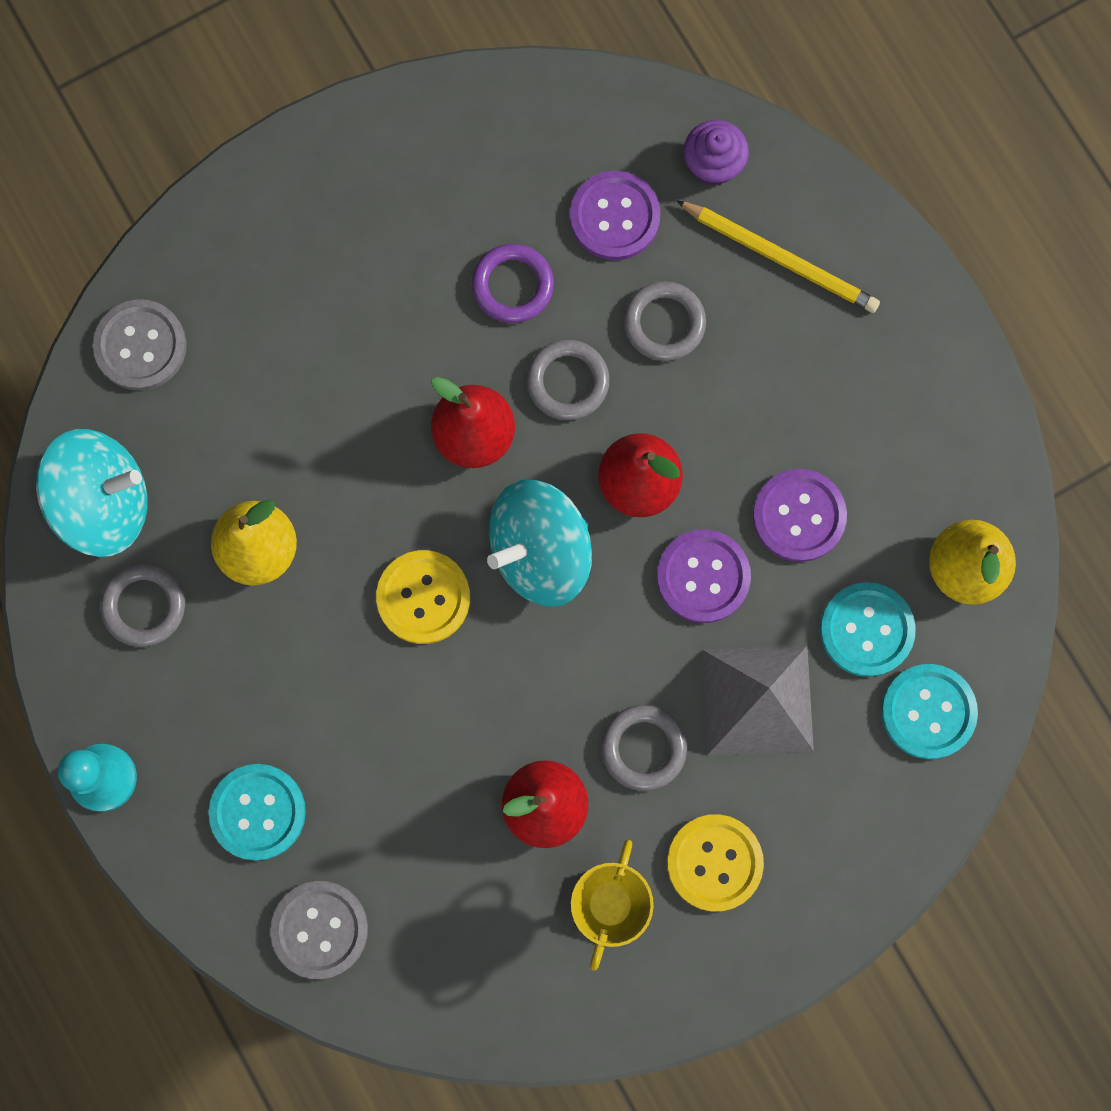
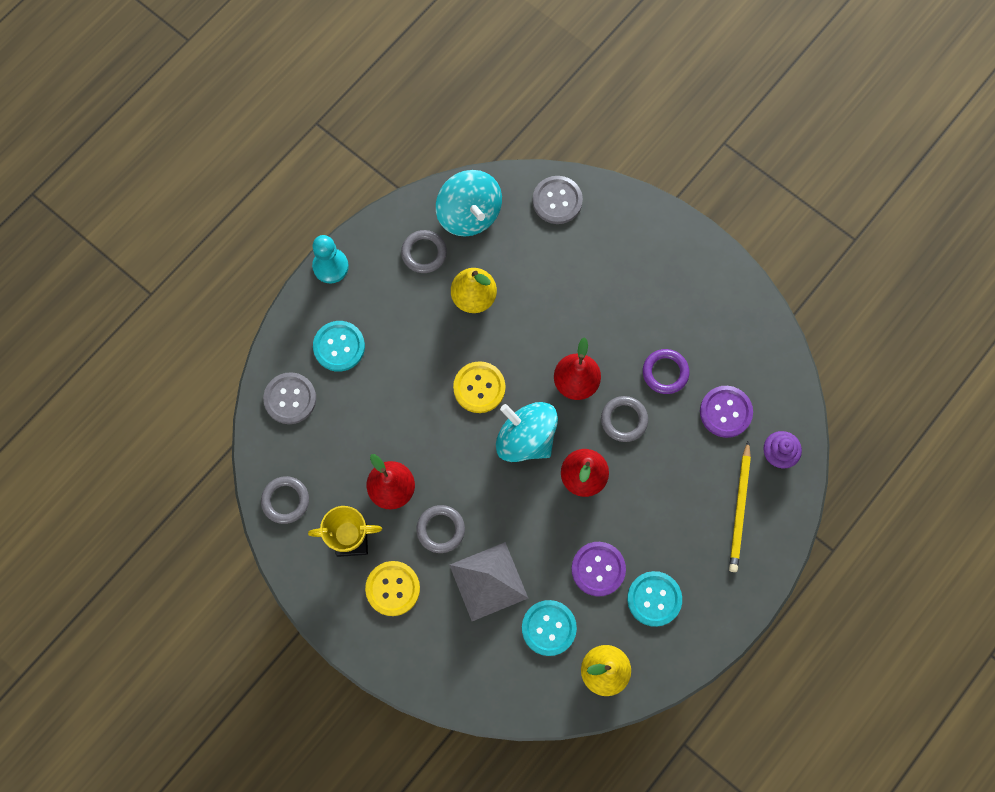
camera: 70 degrees right, 5 degrees down
(664, 323) = (677, 459): grey ring -> grey ring (285, 500)
(703, 577) = (545, 529): purple button -> none
(928, 712) = (516, 677): turquoise button -> turquoise button (654, 599)

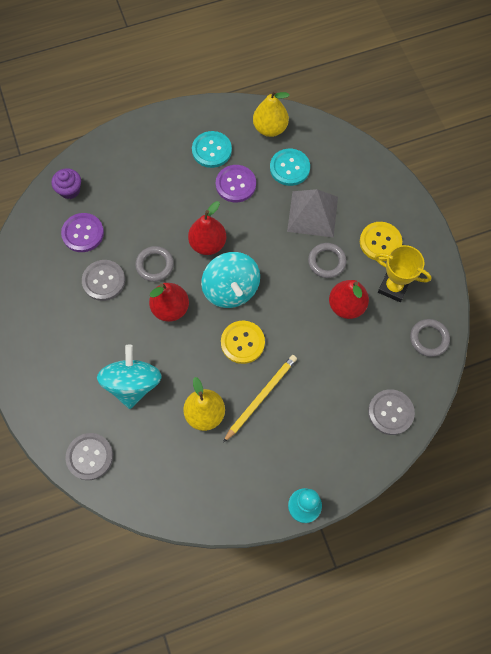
camera: 150 degrees left, 5 degrees down
(339, 346) = (332, 433): turquoise button -> none
(424, 253) = (222, 473): grey ring -> none
(469, 214) = (166, 486): turquoise spinning top -> turquoise spinning top (133, 384)
(665, 372) = (103, 281): purple ring -> grey button
(739, 509) = (120, 171): yellow pencil -> yellow pencil (261, 397)

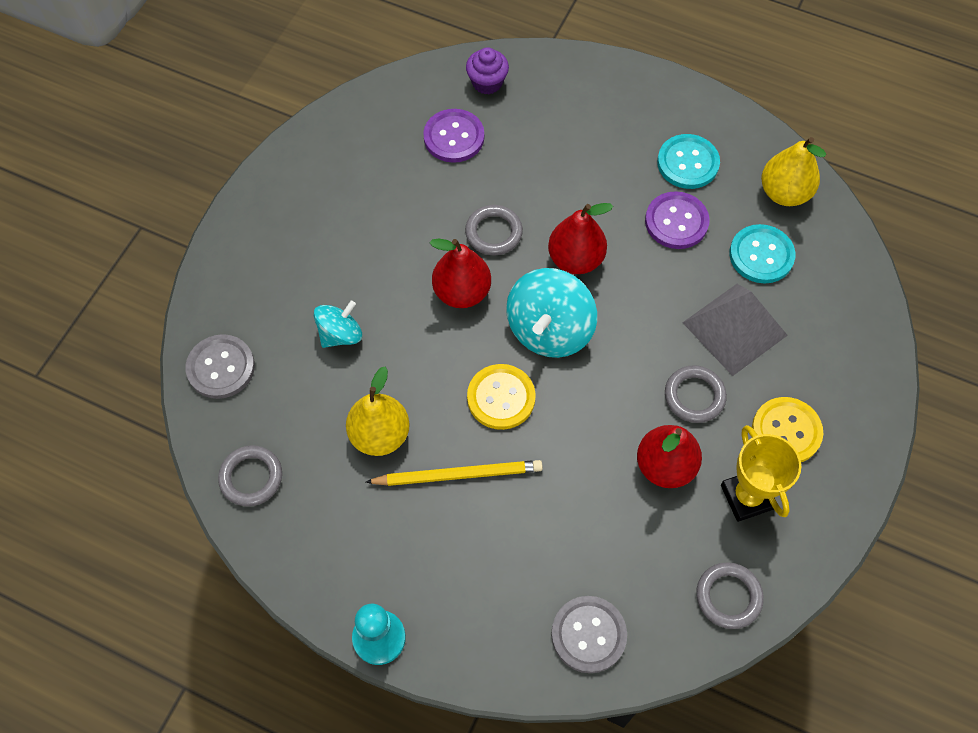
camera: 45 degrees right, 5 degrees down
(103, 281) = (423, 203): grey button -> none
(133, 384) = (340, 334): turquoise spinning top -> turquoise spinning top, size x0.59
(165, 494) = (251, 477): none -> grey ring

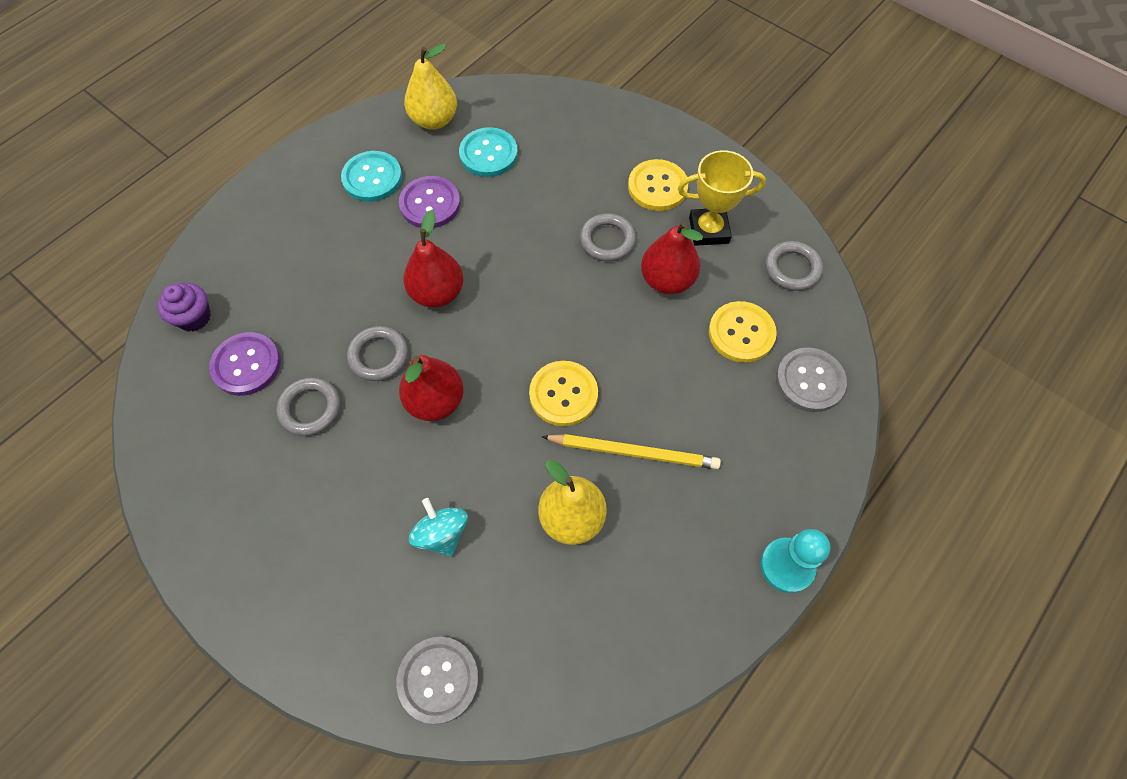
camera: 75 degrees left, 0 degrees up
(251, 477) = (585, 667): grey ring -> grey ring (310, 408)
(458, 474) = (634, 452): yellow pencil -> yellow pencil turned 90 degrees clockwise
(549, 330) = (504, 334): turquoise spinning top -> none
(624, 554) = (741, 333): none -> yellow button
(735, 328) = (552, 193): grey pyramid -> none

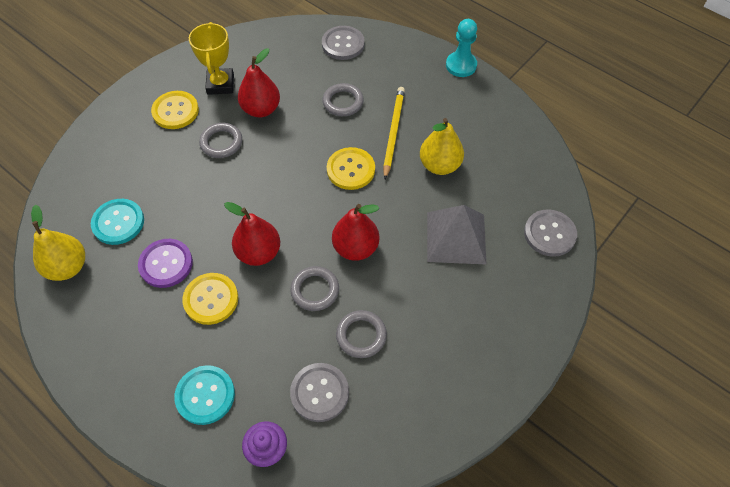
camera: 90 degrees left, 5 degrees down
(246, 365) = (319, 393): purple button -> grey button
(372, 178) = (127, 313): turquoise button -> turquoise button (205, 395)
(442, 534) = (456, 237): turquoise spinning top -> grey pyramid
(741, 333) = (307, 73): yellow button -> yellow button (211, 299)
(792, 268) = (258, 44): grey ring -> grey ring (343, 102)

